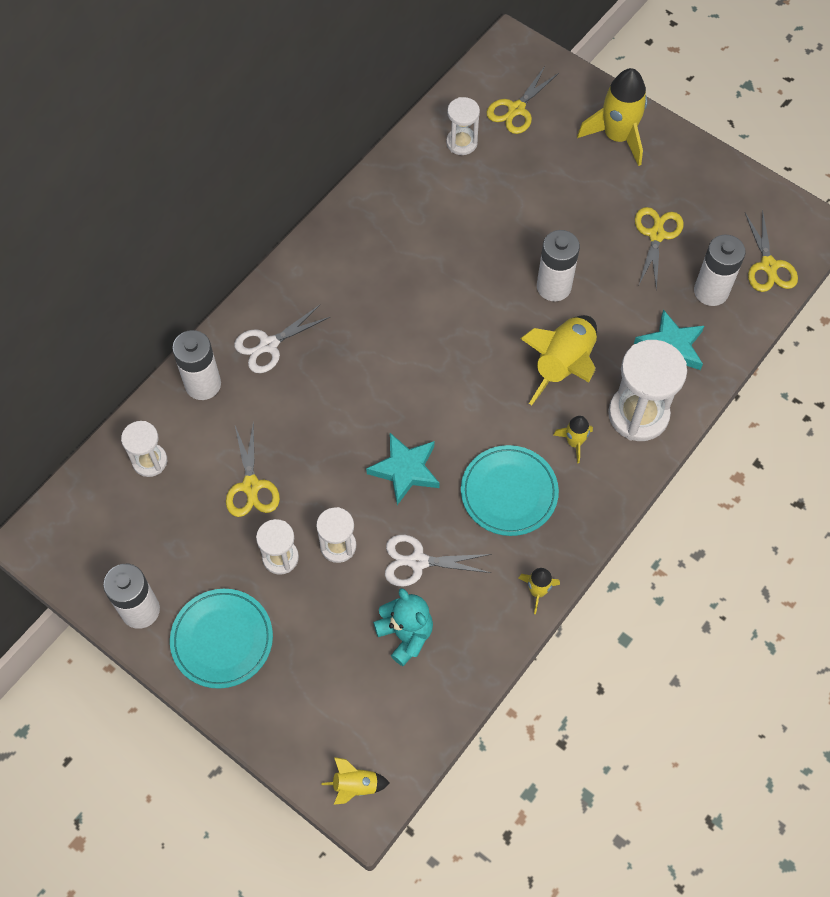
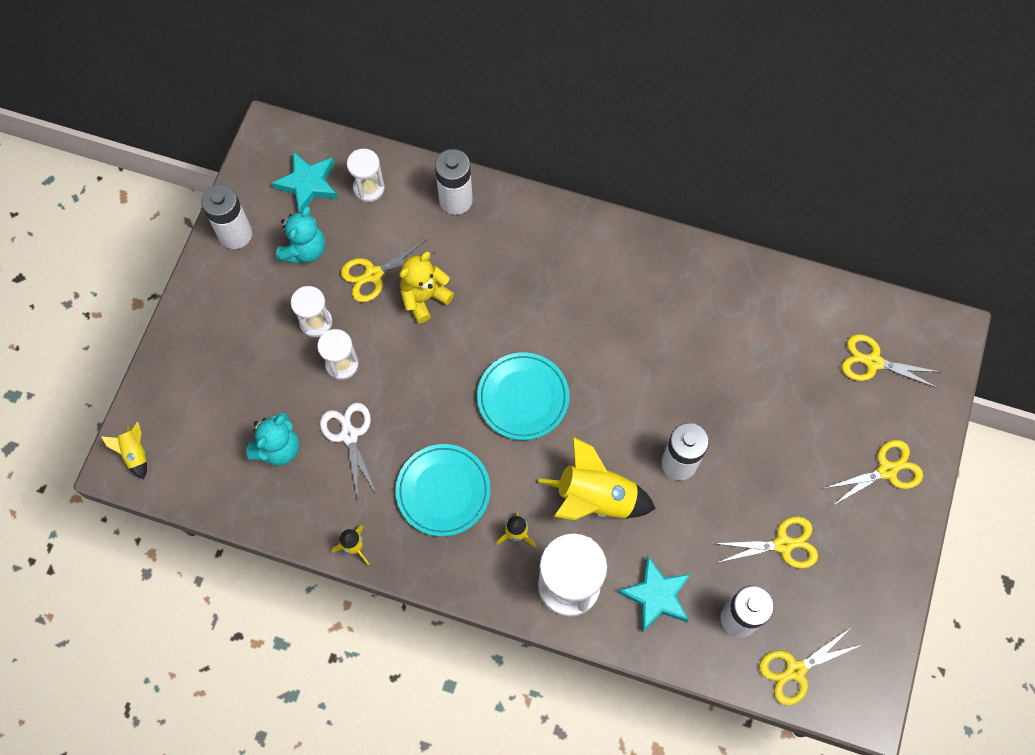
camera: 70 degrees right, 5 degrees up
(192, 545) = (304, 250): none -> turquoise teddy bear
(222, 640) = (229, 305): turquoise plate -> turquoise plate (523, 398)
(269, 345) = (515, 237): white scissors -> none
(298, 446) = (424, 298): none -> yellow teddy bear
(405, 470) = (433, 394): turquoise star -> turquoise star (308, 184)
(461, 143) = (808, 324): white hourglass -> none
(617, 137) = (887, 470): yellow rocket -> yellow scissors

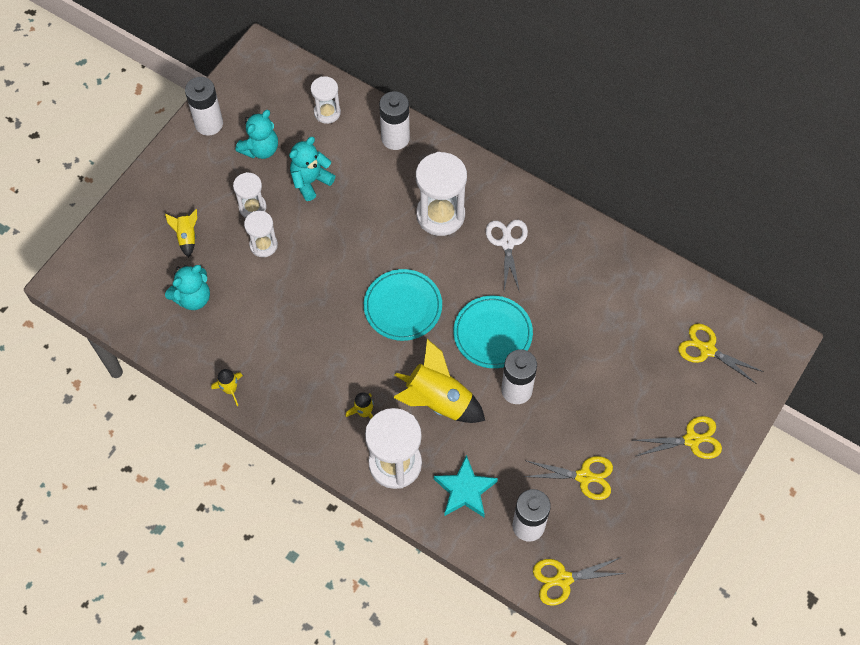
camera: 15 degrees right, 5 degrees down
(135, 454) = (79, 274): yellow rocket -> yellow rocket (187, 237)
(308, 184) = (279, 98): turquoise star -> none
(349, 435) = (252, 302): white scissors -> white scissors (507, 243)
(374, 274) = (310, 181): yellow scissors -> turquoise teddy bear
(424, 298) = (346, 209): yellow teddy bear -> none
(443, 491) = (315, 364): turquoise plate -> turquoise plate (492, 334)
(533, 278) = (440, 215): none -> white hourglass

